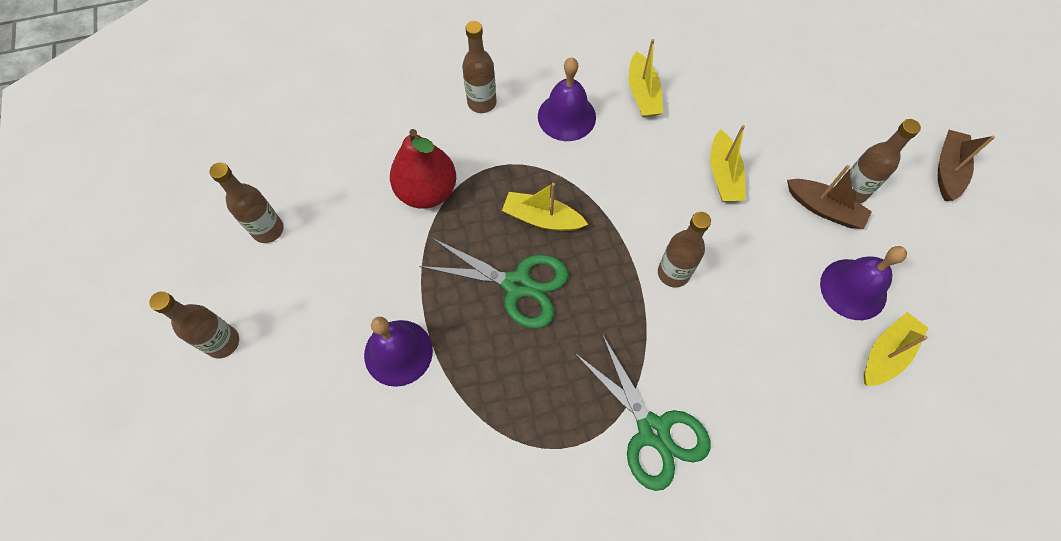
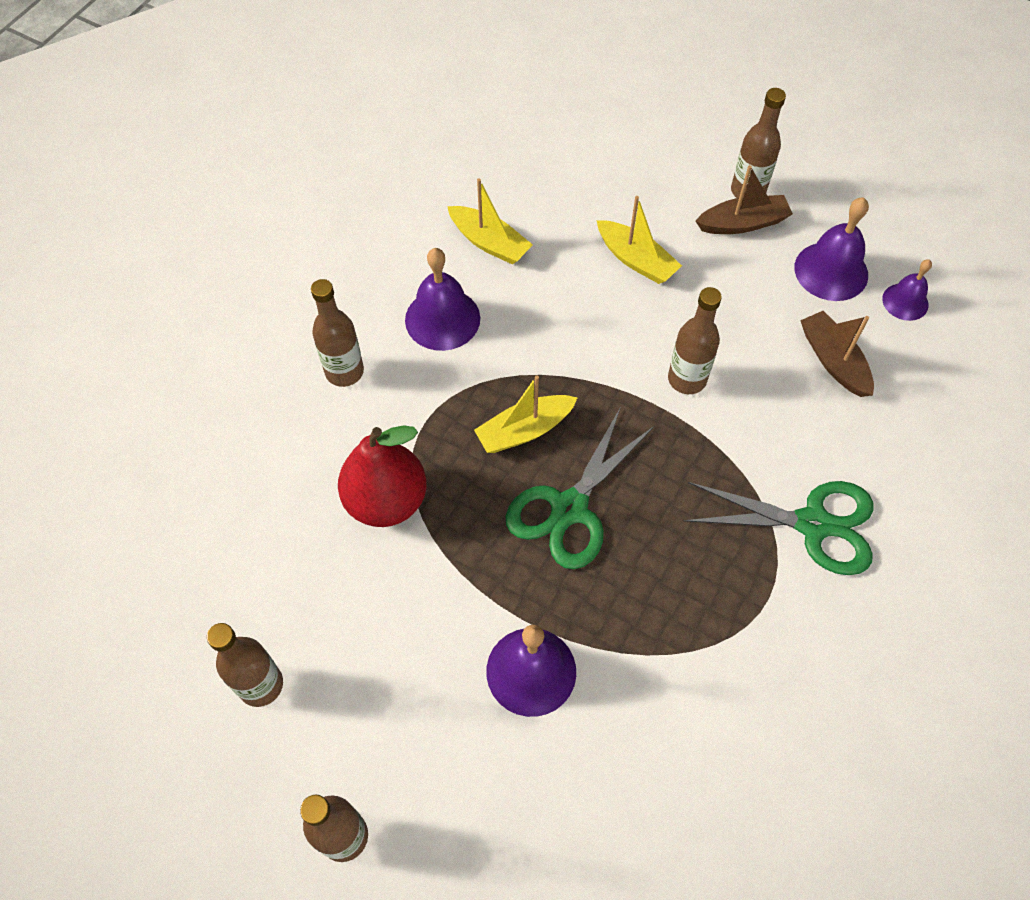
camera: 45 degrees left, 5 degrees down
(517, 285) = (569, 509): green scissors -> green scissors turned 150 degrees clockwise
(886, 353) = (905, 301): yellow boat -> purple bell
(947, 170) = (796, 117): brown boat -> brown boat (833, 361)

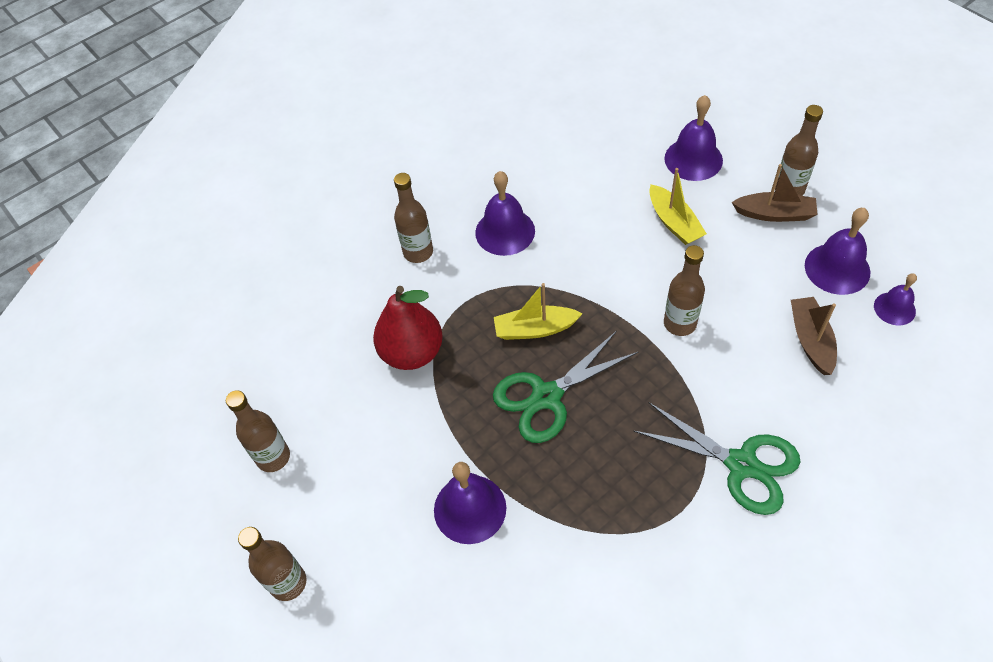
camera: 25 degrees right, 5 degrees down
(489, 243) = (562, 184): yellow boat -> none
(629, 178) = (693, 159): none -> purple bell

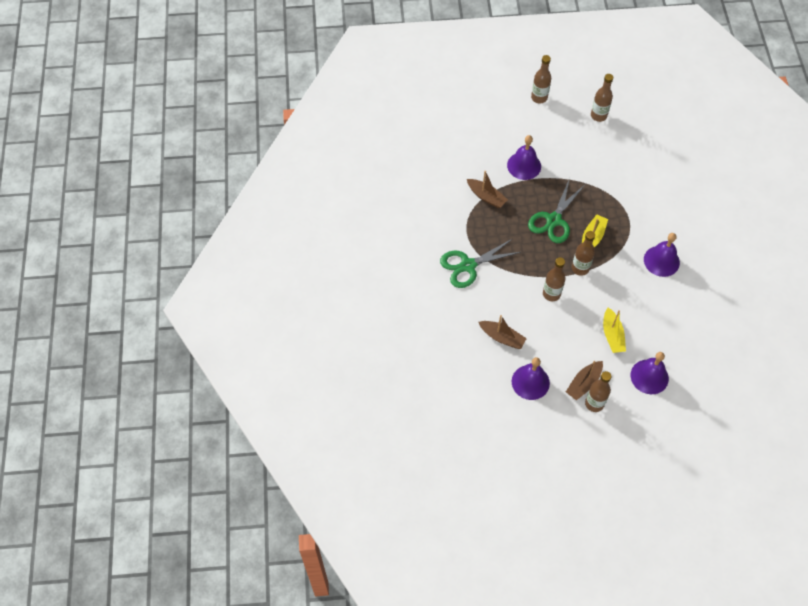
camera: 120 degrees right, 5 degrees up
(412, 352) = (615, 186): red pear -> none
(418, 252) = (674, 219): brown bottle -> brown bottle (580, 268)
(547, 397) = (553, 220): green scissors -> green scissors turned 150 degrees counterclockwise
(585, 527) = (486, 197): none -> brown boat
(674, 222) = (612, 335): yellow boat -> yellow boat turned 105 degrees counterclockwise
(894, 308) = (490, 386): purple bell -> none

